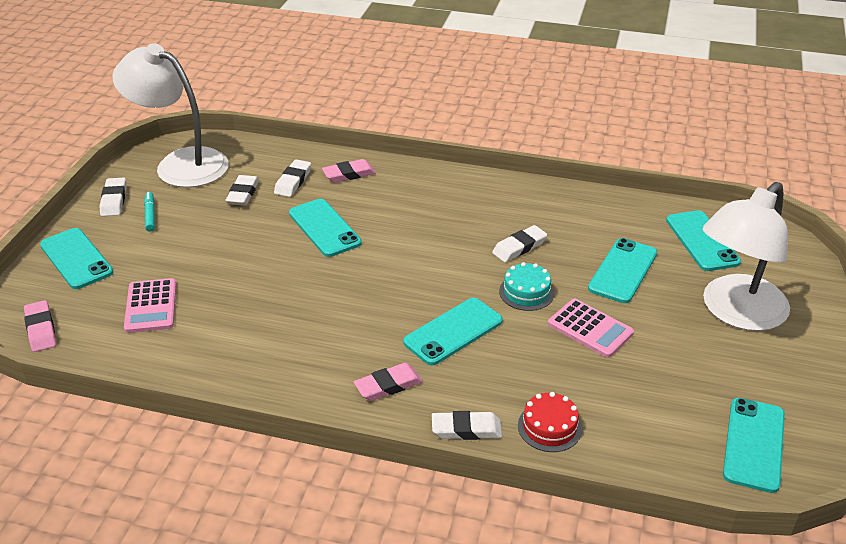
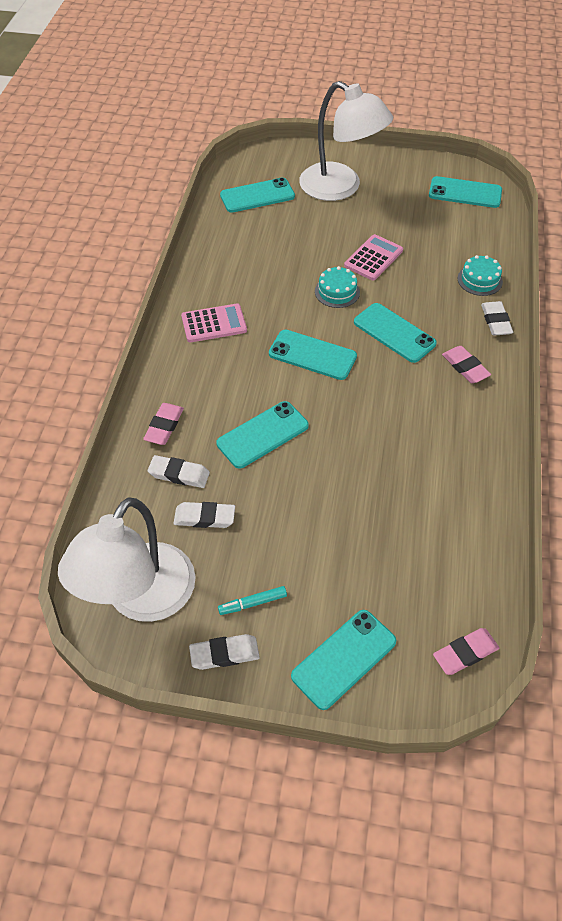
camera: 95 degrees left, 15 degrees up
(151, 306) = (408, 559): pink calculator -> pink calculator (214, 324)
(349, 174) = (164, 426): pink eraser -> pink eraser turned 45 degrees clockwise
(519, 247) = (277, 296): white eraser -> none
(549, 427) = (480, 280): red cake -> turquoise cake
(623, 271) = (301, 238): turquoise phone -> turquoise phone (312, 355)

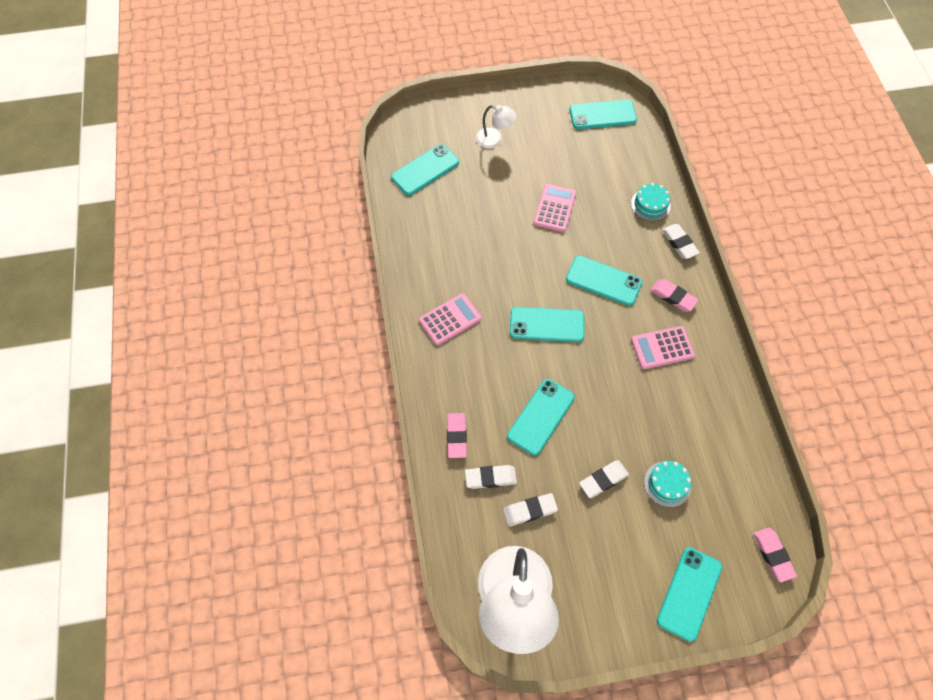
camera: 20 degrees left, 10 degrees up
(224, 654) = (600, 624): white eraser -> white eraser (603, 480)
(253, 603) = (601, 572): turquoise marker -> none
(337, 292) = (539, 253): turquoise cake -> turquoise cake (667, 484)
(340, 188) = (494, 139): white lamp -> white lamp, size x0.47
(430, 410) = (662, 348): none -> pink calculator
(465, 653) = (773, 555): pink eraser -> pink eraser turned 60 degrees counterclockwise

